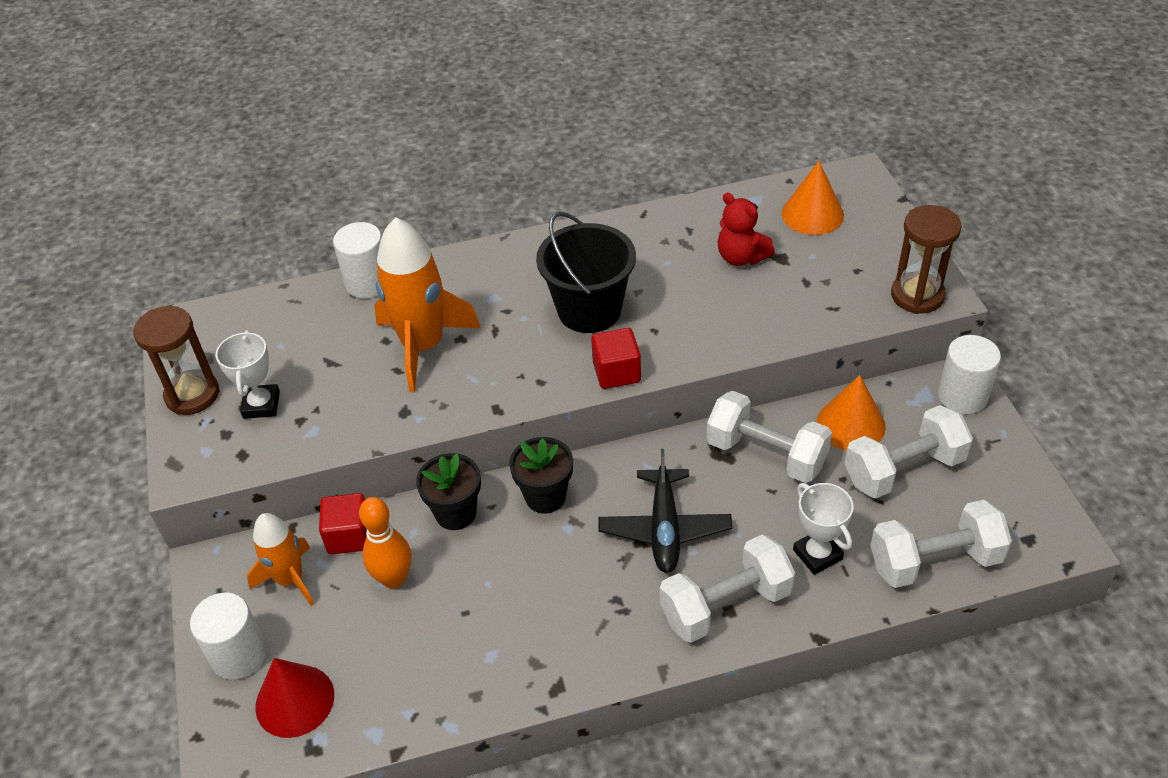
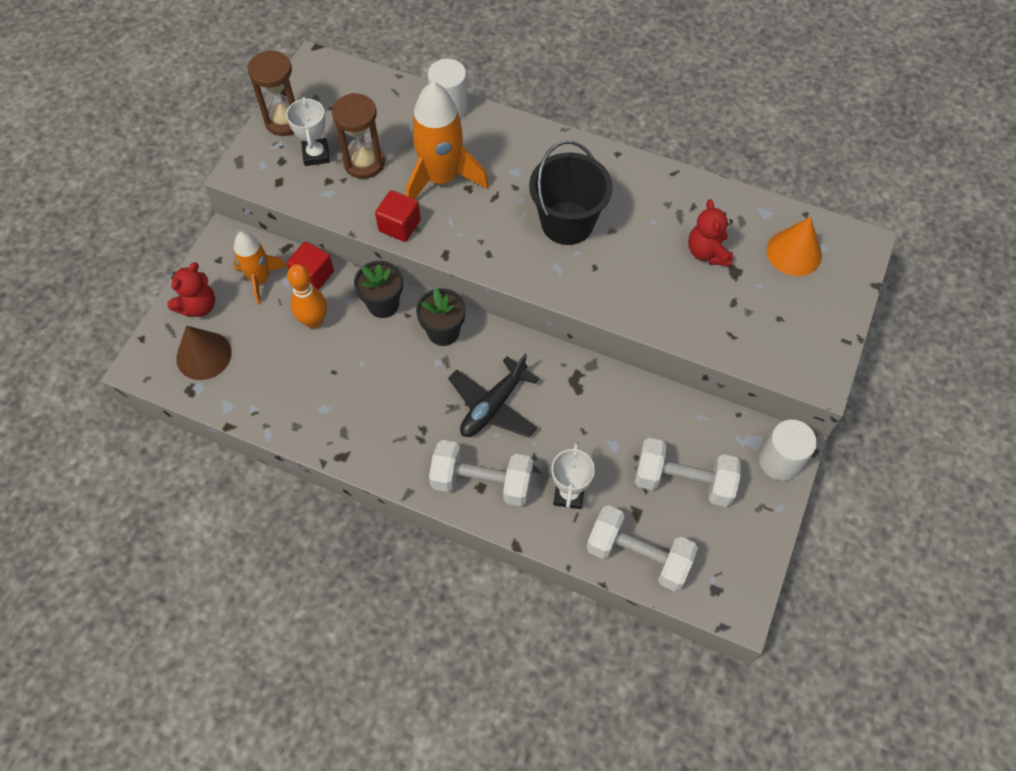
camera: 35 degrees right, 15 degrees up
(239, 655) = (198, 306): white cylinder -> red teddy bear
(261, 405) = (316, 155): white trophy -> white trophy turned 45 degrees counterclockwise
(295, 700) = (204, 355): red cone -> brown cone
(616, 372) = (541, 281): red cube -> red cube (399, 226)
(766, 454) = (604, 404): white dumbbell -> none
(851, 424) = (681, 424): orange cone -> none
(917, 295) = (802, 368): brown hourglass -> brown hourglass (364, 163)

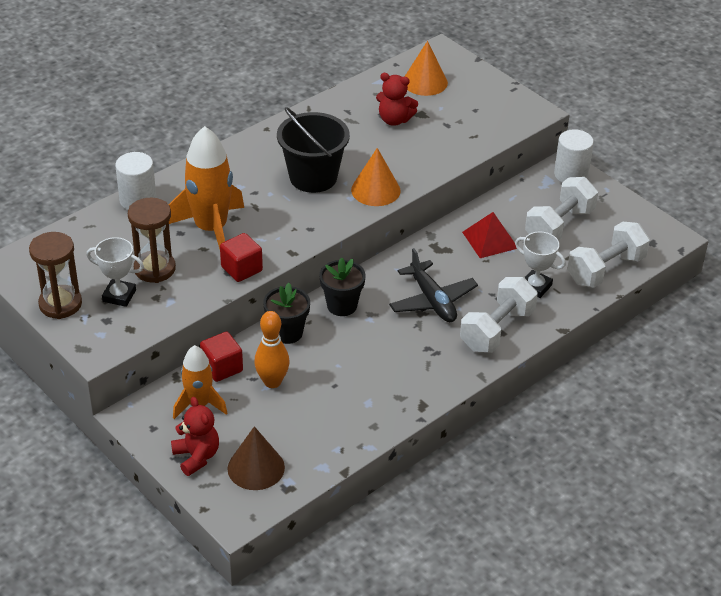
camera: 65 degrees left, 20 degrees down
(581, 283) = (375, 190): none -> orange cone
(617, 422) = (490, 240): none -> red pyramid

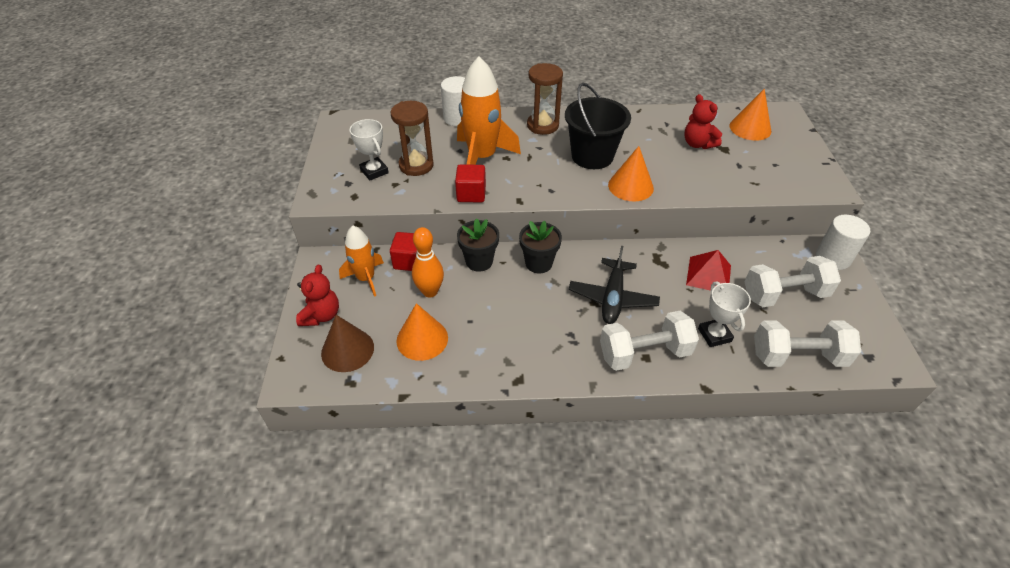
camera: 40 degrees right, 5 degrees up
(60, 304) = (335, 158): brown hourglass -> brown hourglass (542, 125)
(310, 422) = (422, 339): none -> orange cone

